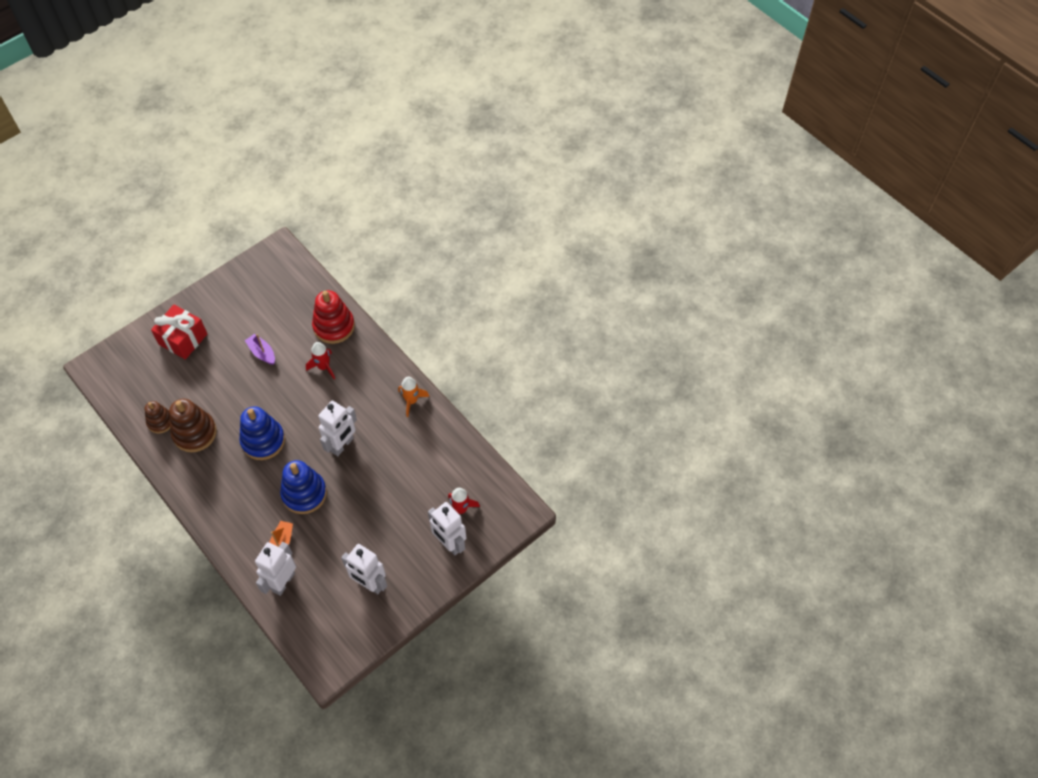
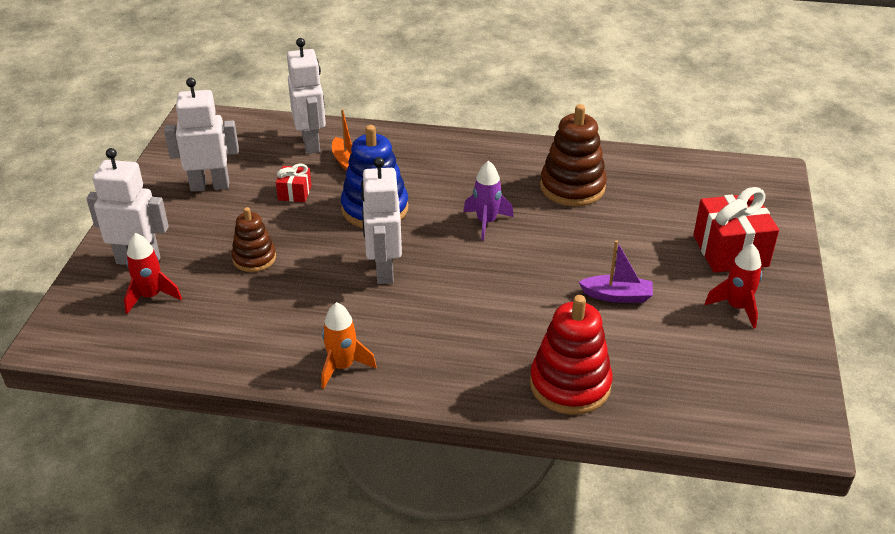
camera: 140 degrees right, 20 degrees down
(160, 422) = (623, 175): brown stacking toy -> brown stacking toy (254, 258)
(263, 441) = (486, 222): blue stacking toy -> purple rocket
(323, 367) = (516, 330): red rocket -> red rocket (736, 307)
(331, 540) = (295, 193): none -> red gift

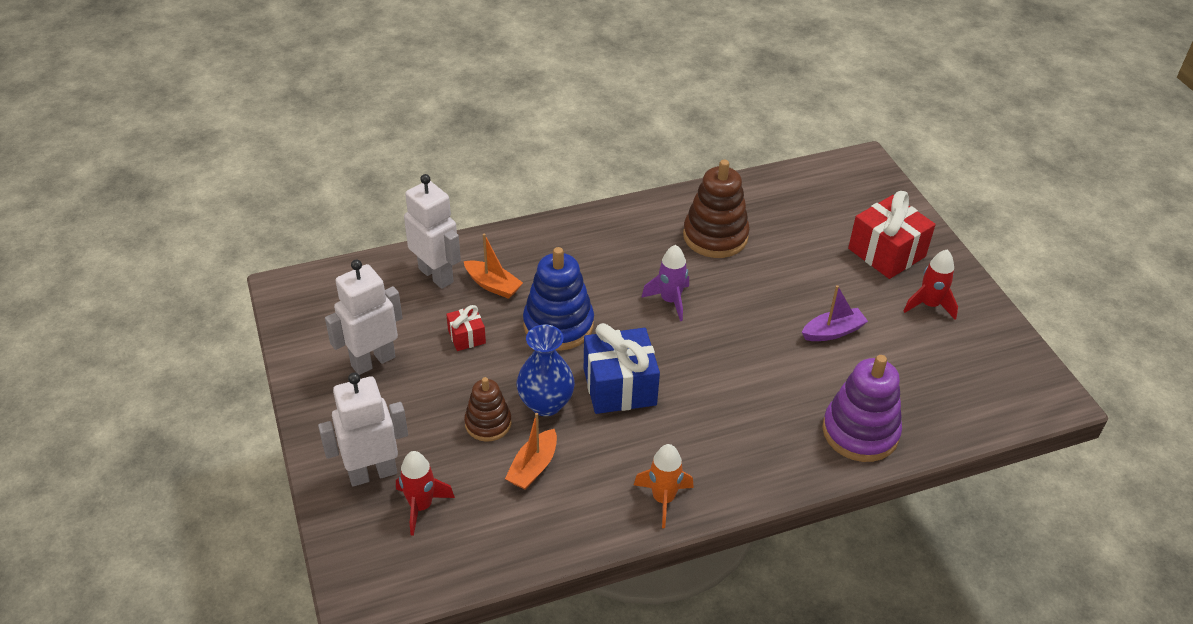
camera: 30 degrees left, 5 degrees up
(260, 302) = (533, 467): none -> orange boat
(312, 261) = (545, 404): none -> blue vase
(383, 270) = (619, 387): white robot -> blue gift
(570, 385) = (860, 432): red stacking toy -> purple stacking toy

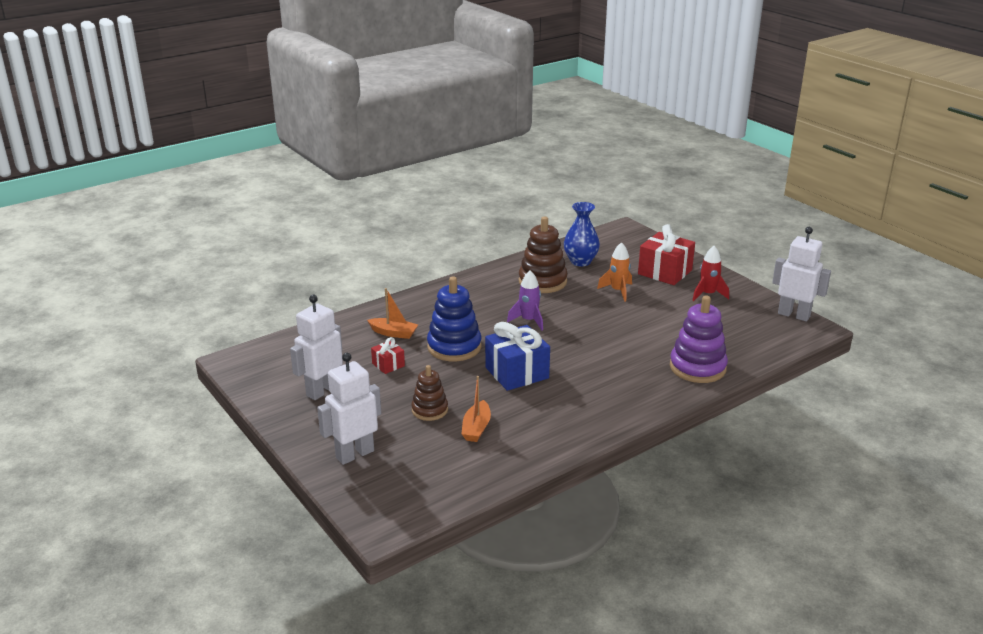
camera: 15 degrees left, 15 degrees down
(421, 506) = (402, 466): red rocket -> none
(436, 275) = (347, 334): white robot -> white robot (794, 315)
(545, 404) = (467, 391): blue vase -> blue vase (580, 261)
(663, 499) = (580, 428): orange rocket -> orange rocket (618, 291)
(833, 332) = (651, 318): purple boat -> none

